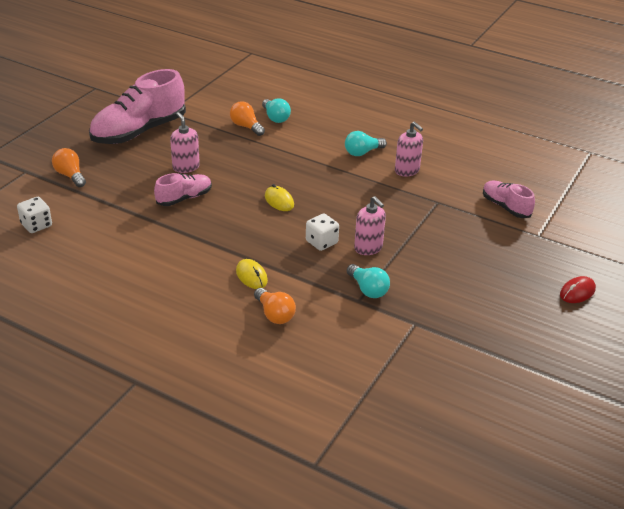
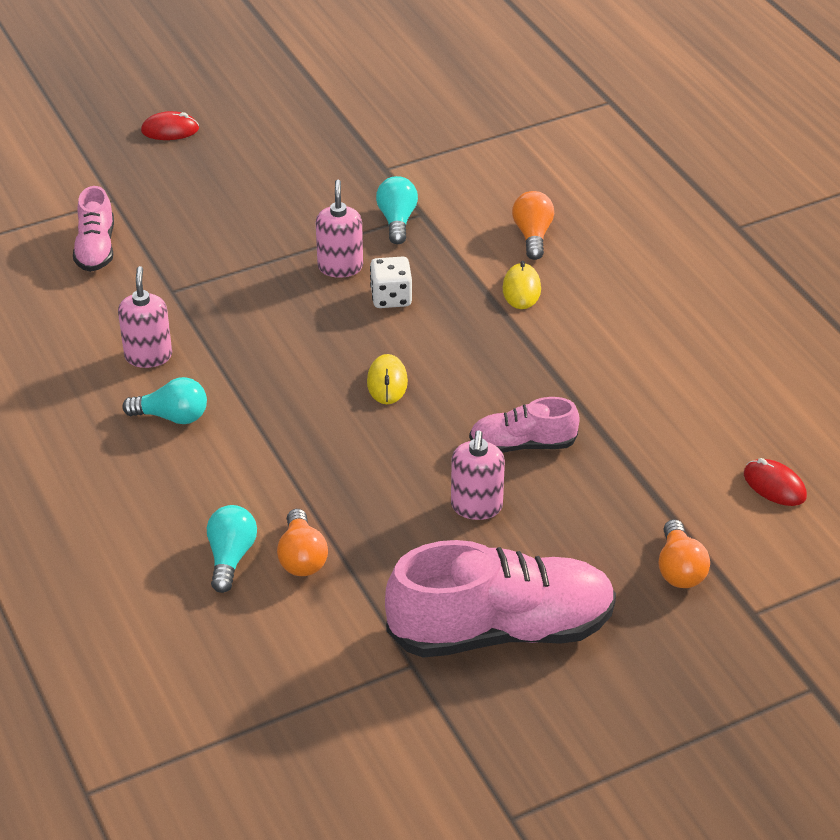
camera: 145 degrees left, 5 degrees up
(36, 225) = (774, 485): white dice -> red mouse

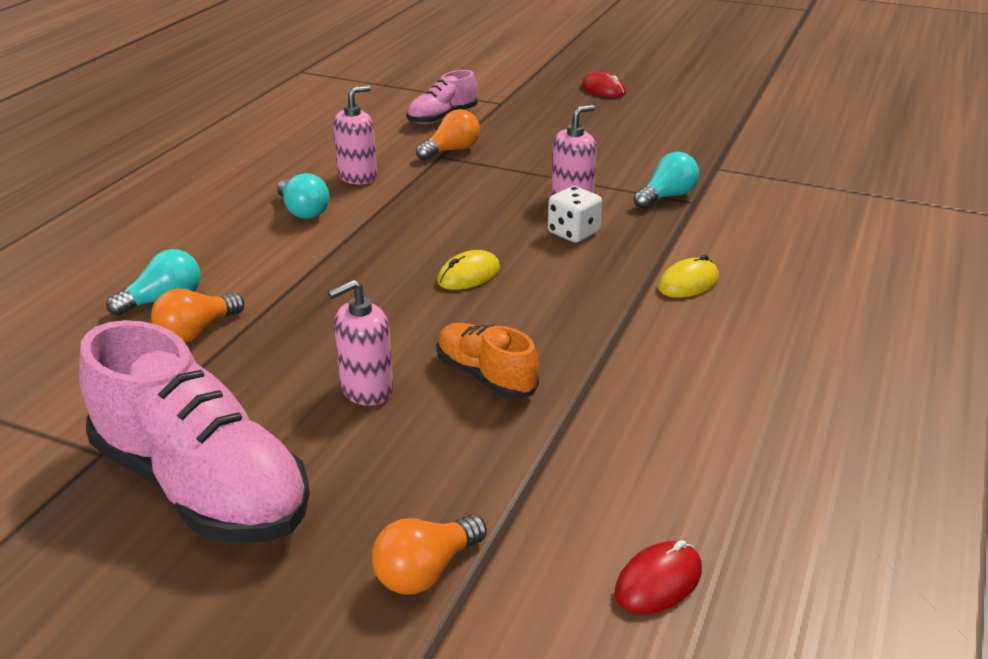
camera: 50 degrees right, 10 degrees down
(522, 444) = (485, 376): pink shoe -> orange shoe
(532, 235) = (764, 258): orange light bulb -> orange light bulb (451, 150)
(774, 485) = (658, 582): red mouse -> red mouse turned 45 degrees clockwise

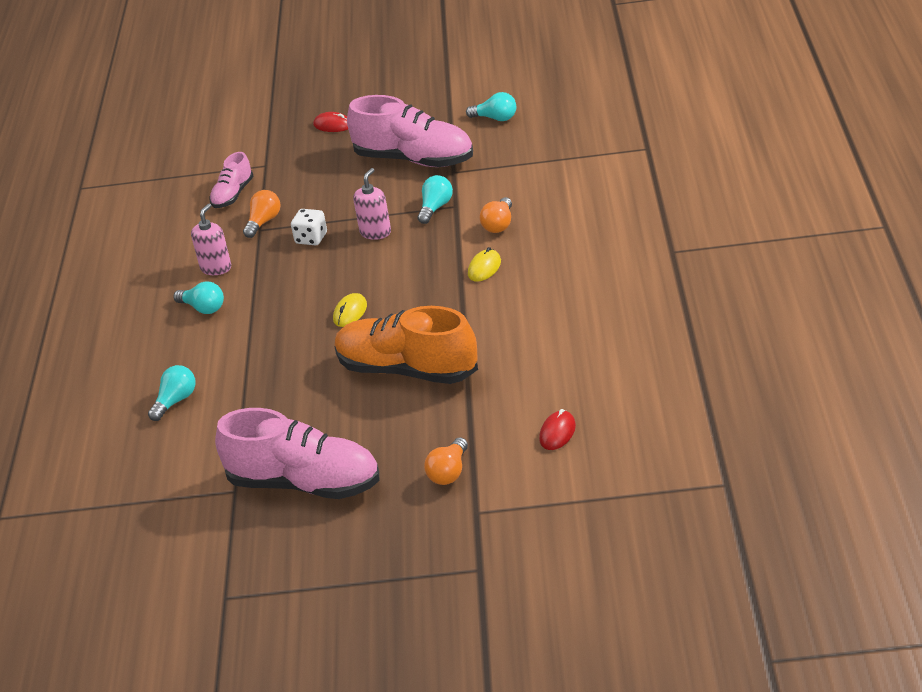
camera: 20 degrees left, 5 degrees up
(197, 332) = (217, 411): orange light bulb -> orange light bulb (499, 225)
(366, 390) = (347, 403): pink soap dispenser -> none
(485, 376) = (407, 370): orange shoe -> orange shoe, size x1.94
(573, 233) = (393, 258): white dice -> white dice (311, 238)
(674, 143) = (414, 160): none -> pink shoe
(802, 132) = (495, 118): none -> turquoise light bulb

